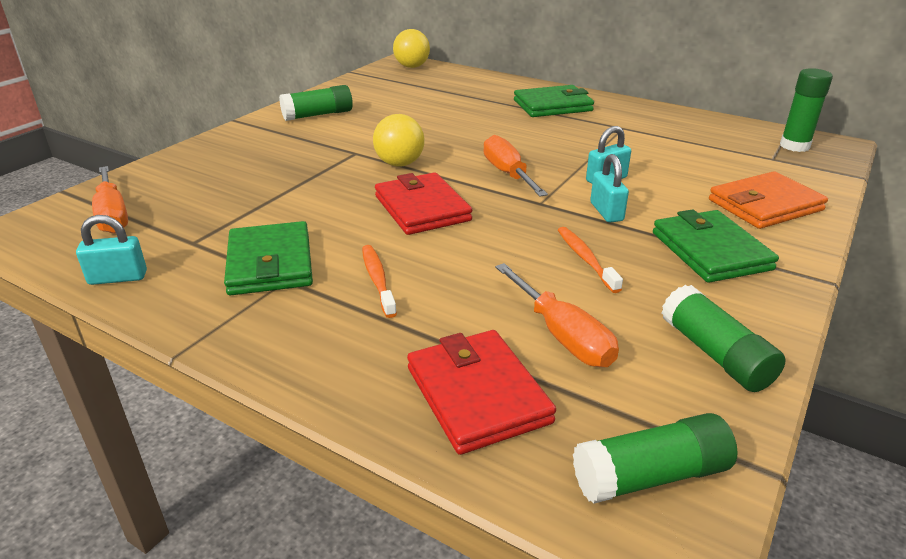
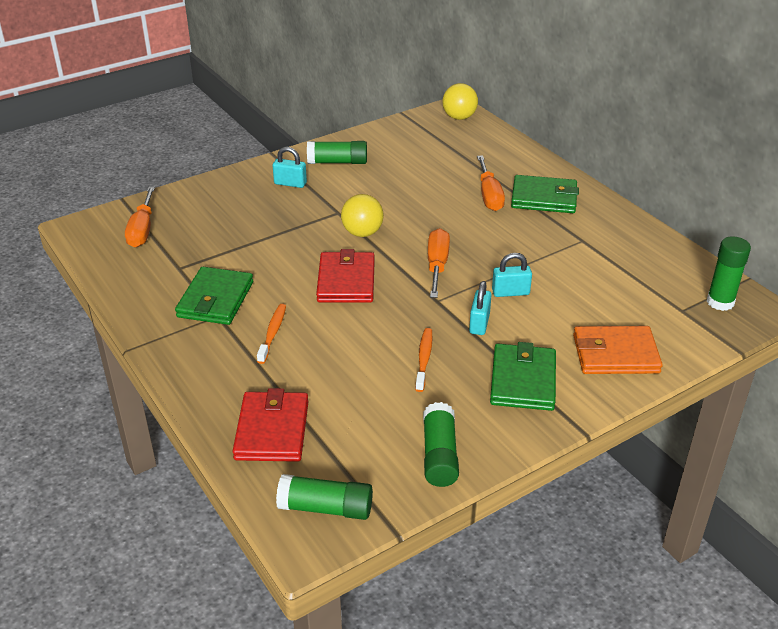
camera: 25 degrees right, 5 degrees up
(118, 278) = (122, 284): turquoise padlock -> turquoise padlock (290, 183)
(562, 335) = (354, 410): orange screwdriver -> orange screwdriver (489, 195)

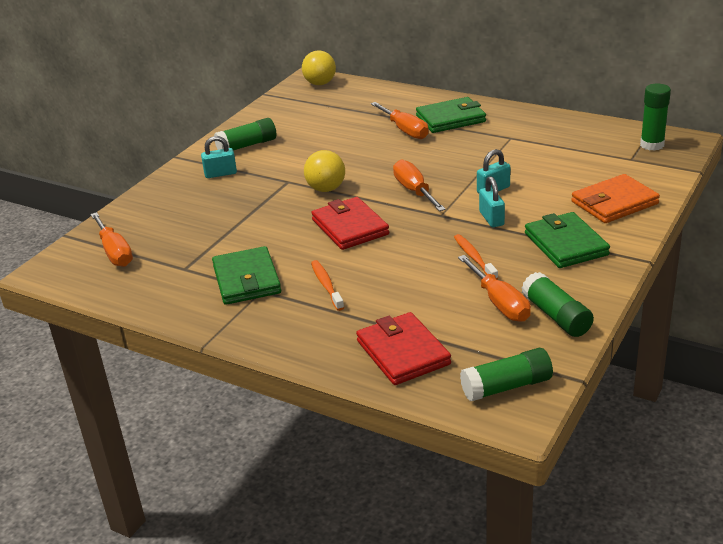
camera: 25 degrees left, 5 degrees down
(401, 417) = (499, 303): none -> orange screwdriver

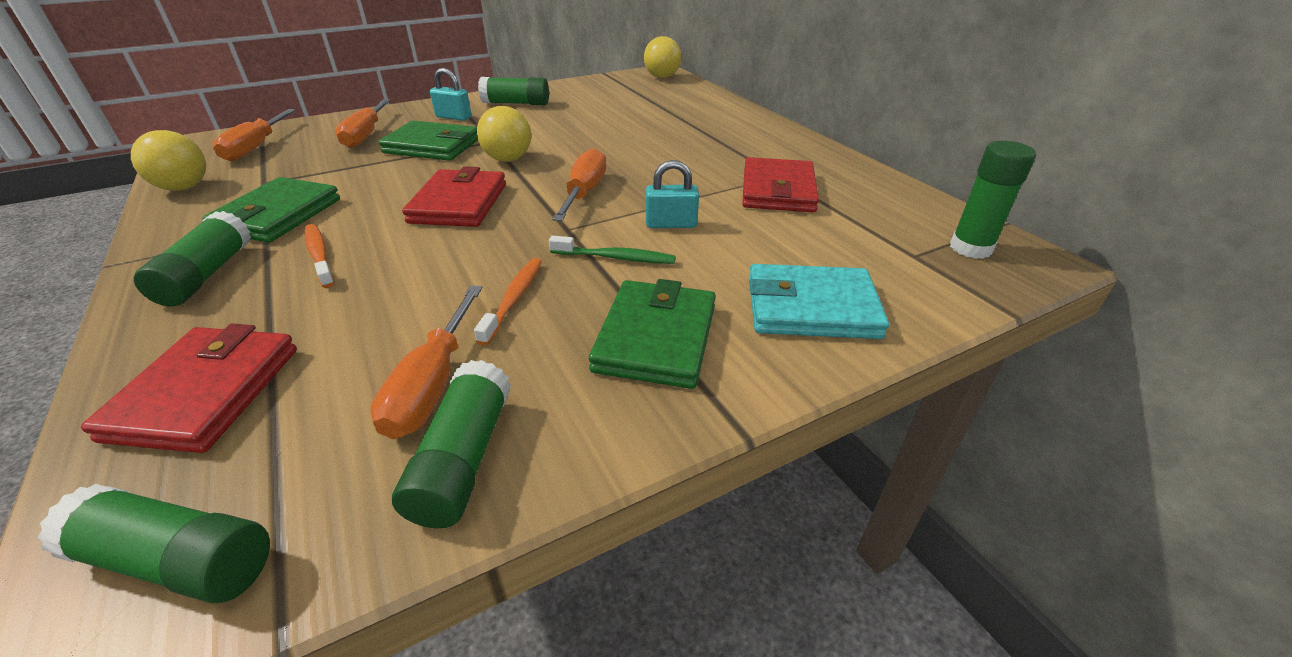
camera: 30 degrees right, 5 degrees up
(133, 294) = (184, 187): none -> yellow ball
(281, 321) = (206, 275): none -> green glue stick
(326, 285) = (319, 255): orange toothbrush -> orange toothbrush turned 45 degrees counterclockwise
(405, 130) = (674, 133): orange screwdriver -> orange screwdriver (365, 135)
(450, 119) = (738, 137): green wallet -> green wallet (432, 146)
(491, 218) = (615, 257): turquoise padlock -> green toothbrush
(522, 147) = (778, 190): none -> red wallet
(614, 203) = (811, 307): orange wallet -> turquoise wallet

